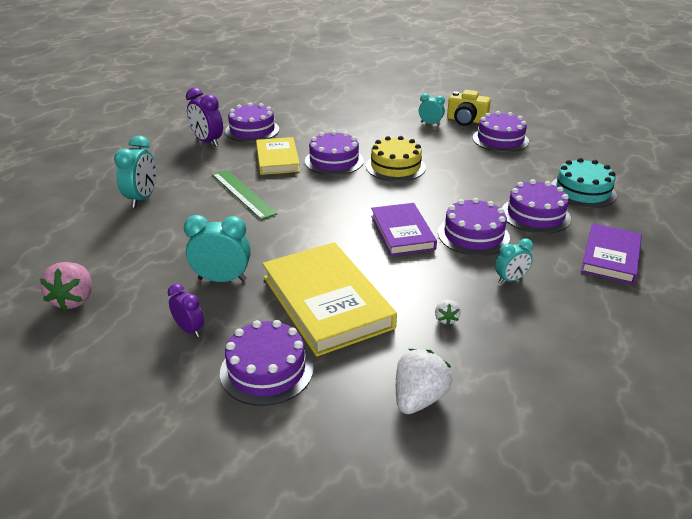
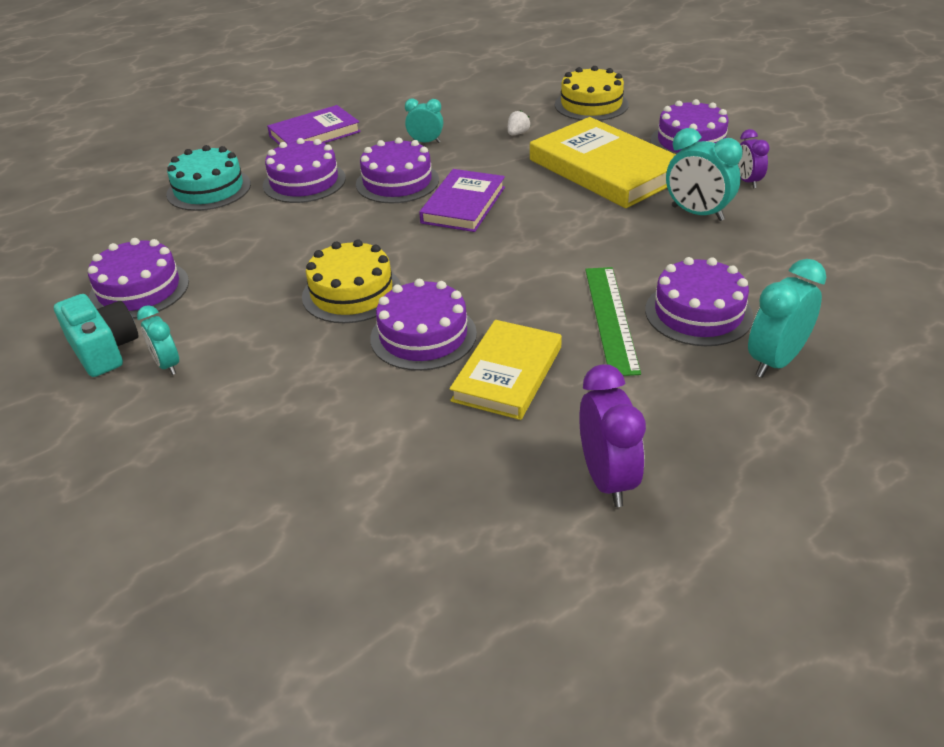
camera: 145 degrees left, 5 degrees up
(74, 300) = (871, 237): pink strawberry -> none
(252, 130) = (492, 483): purple cake -> purple cake (698, 313)
(326, 302) = (605, 169): yellow book -> yellow book turned 45 degrees counterclockwise
(419, 398) = (591, 105): white strawberry -> yellow cake
(466, 120) = (104, 350): yellow camera -> turquoise camera

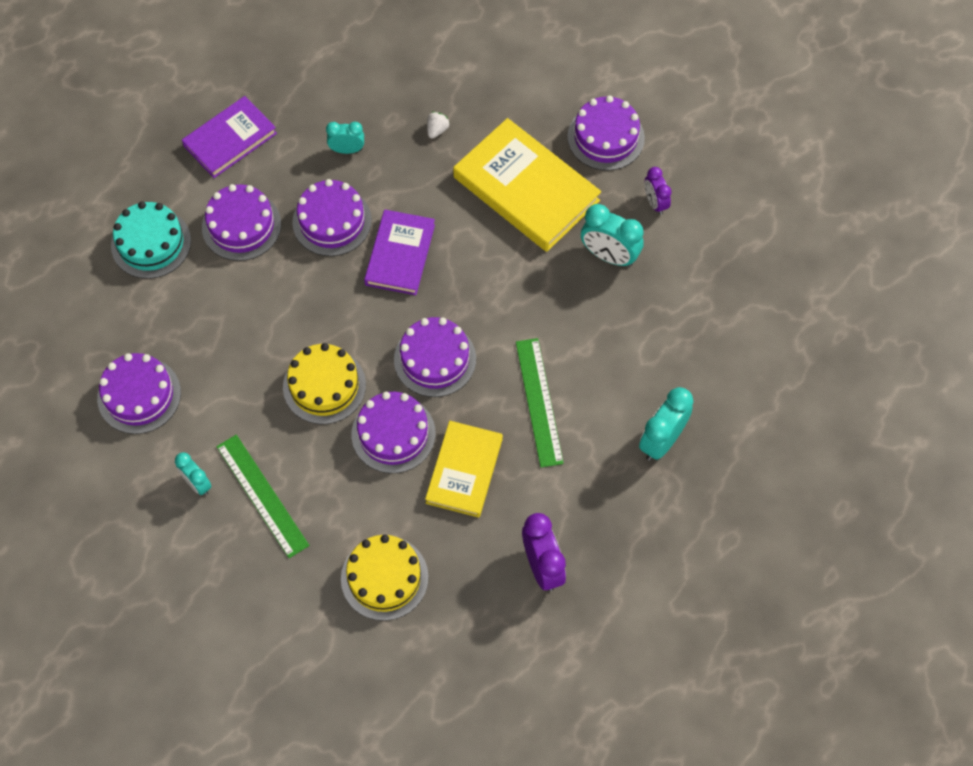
camera: 10 degrees left, 25 degrees up
(104, 350) = (138, 471): turquoise camera -> none
(242, 380) = (262, 495): none -> green ruler
(591, 105) = (507, 71): yellow cake -> yellow cake (384, 578)
(698, 313) = (607, 390): purple cake -> purple cake (435, 359)

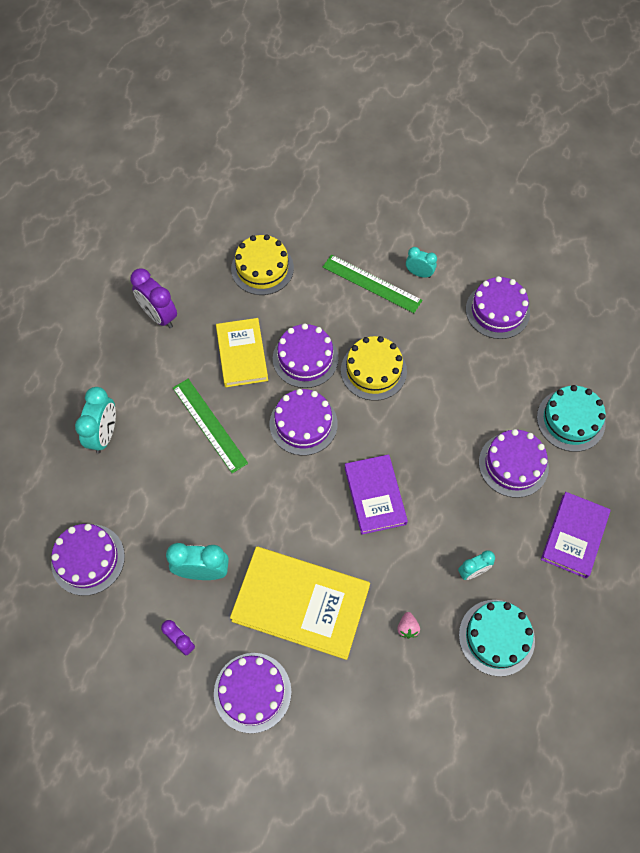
camera: 155 degrees right, 0 degrees up
(332, 221) = (445, 500): purple cake -> purple cake (88, 559)
(361, 91) = (496, 637): none -> turquoise cake
(437, 130) = (407, 628): white strawberry -> pink strawberry

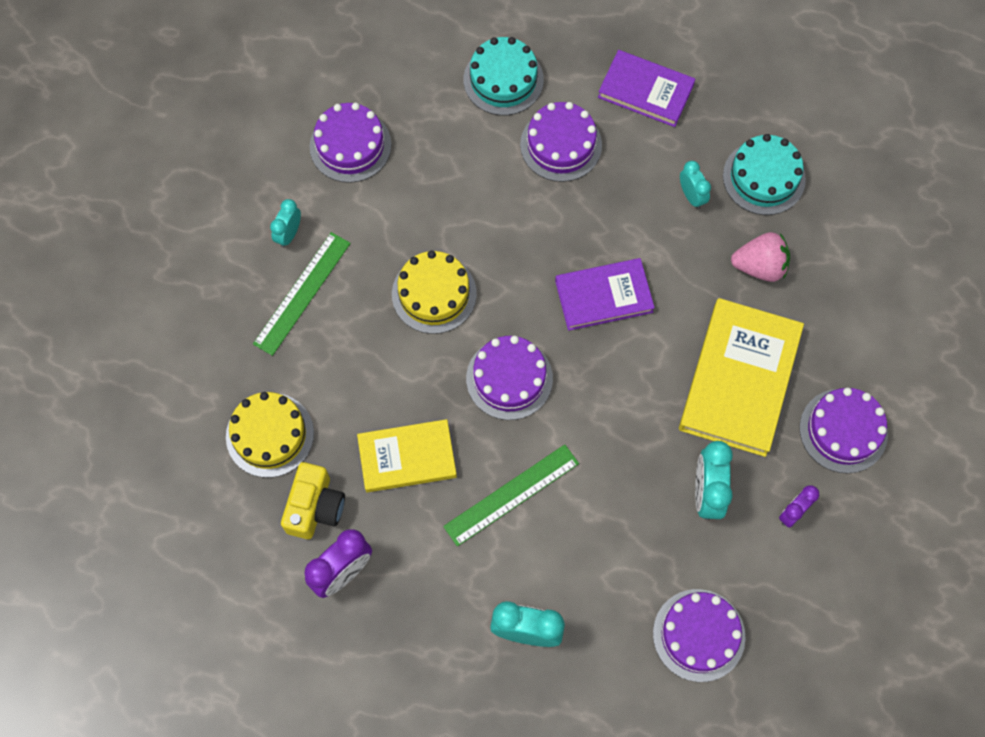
camera: 90 degrees left, 5 degrees up
(207, 297) = (315, 507): none -> yellow camera
(305, 358) = (414, 377): purple cake -> none
(407, 628) = (760, 266): pink strawberry -> pink strawberry, size x1.94

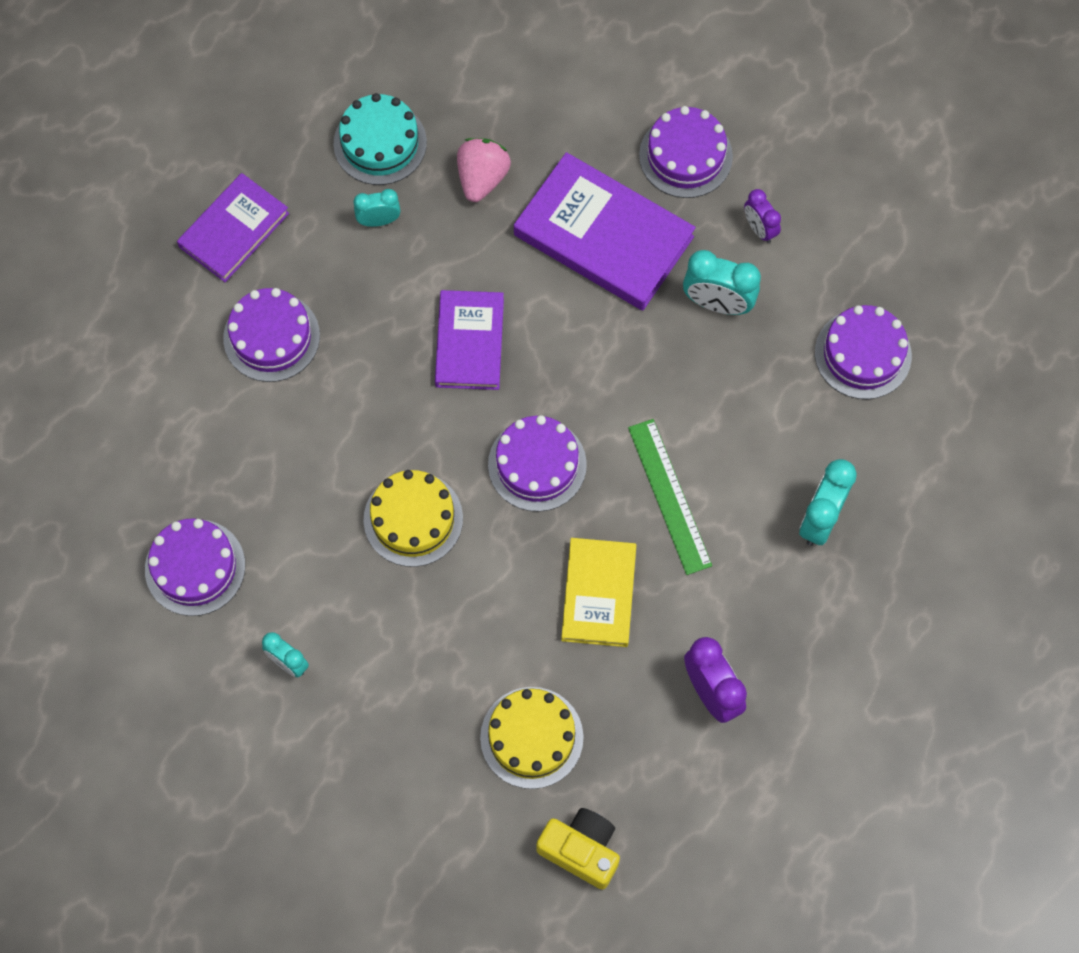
camera: 75 degrees left, 0 degrees up
(302, 293) = (368, 664): green ruler -> none
(315, 507) = (630, 706): yellow camera -> yellow camera (581, 850)
(503, 80) = (167, 376): turquoise cake -> none
(739, 379) = (603, 236): yellow book -> purple book

